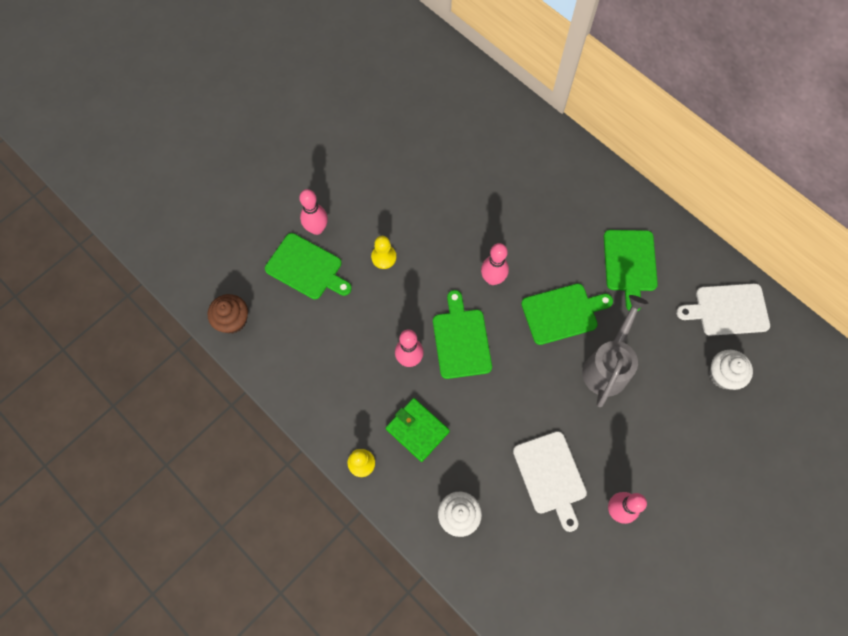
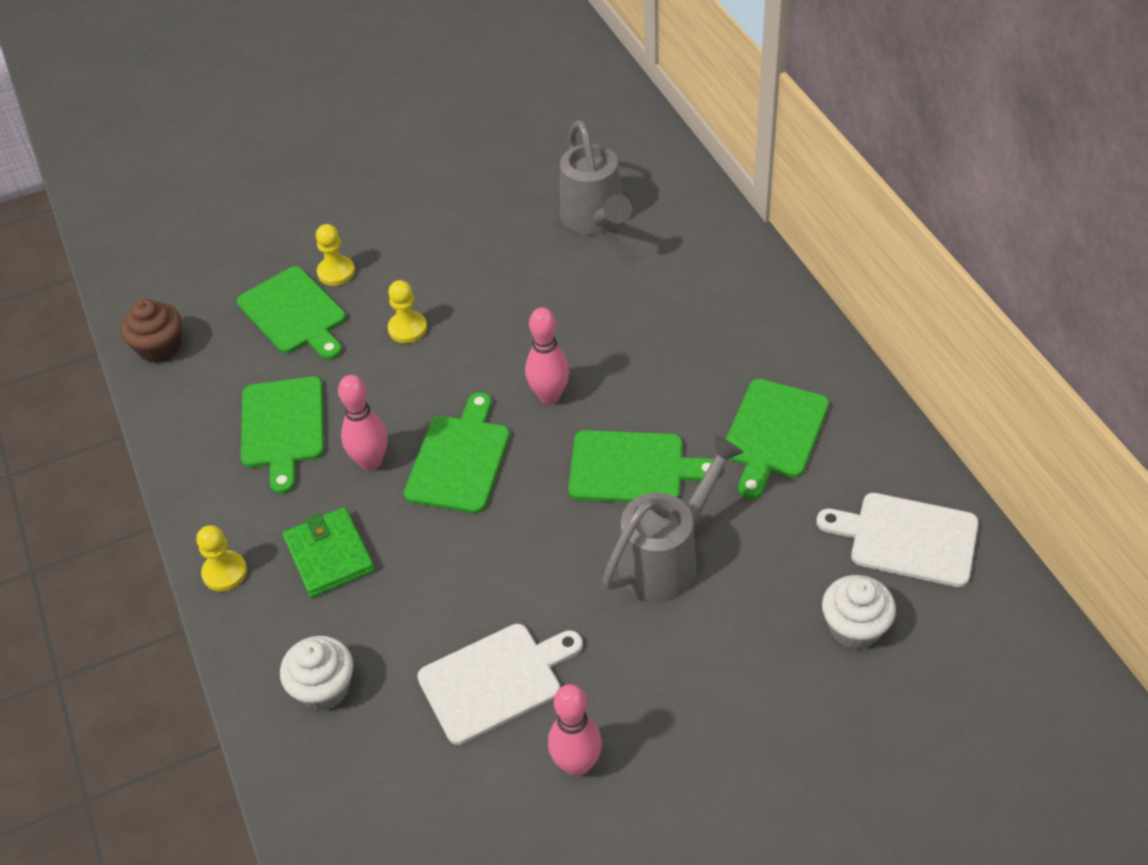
camera: 25 degrees right, 20 degrees down
(317, 228) = (336, 272): pink bowling pin -> yellow pawn
(343, 352) = (283, 427): none -> green cutting board
(460, 142) = (595, 221): none -> grey watering can
(550, 476) = (495, 680): white cutting board -> white cutting board turned 120 degrees counterclockwise

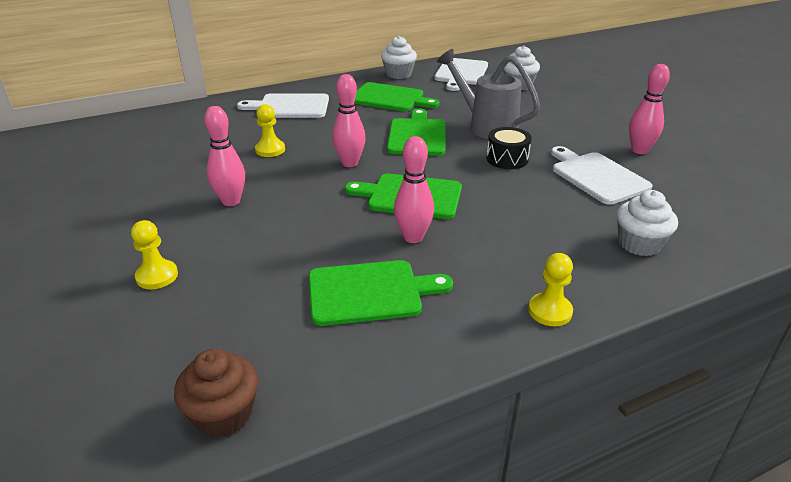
camera: 95 degrees left, 15 degrees down
(294, 313) = (208, 300): green cutting board -> none
(329, 555) = (515, 251): green wallet -> none
(407, 328) = (257, 228): yellow pawn -> yellow pawn (270, 150)
(464, 299) = (231, 201): none -> pink bowling pin
(554, 573) = (507, 159): none -> black drum
(595, 221) = (168, 148): grey watering can -> none
(731, 315) = (290, 107): none -> white cutting board
(886, 444) = (398, 74): none -> white cupcake

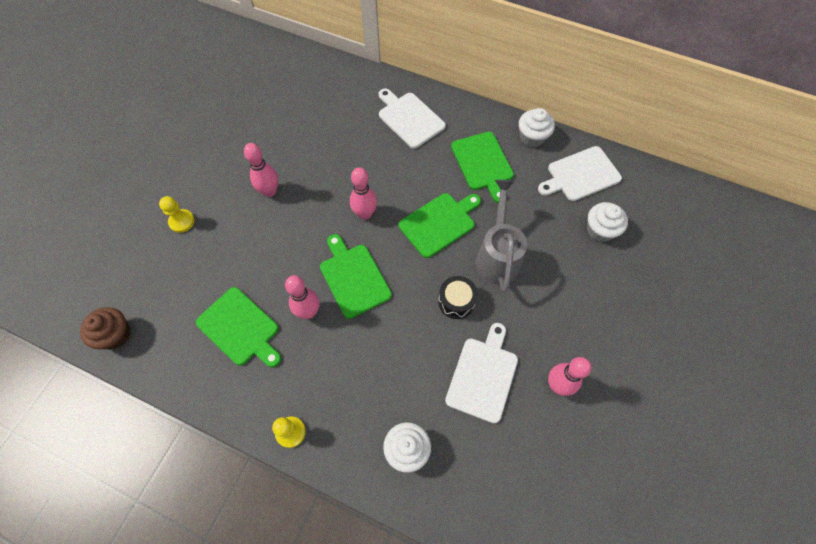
camera: 50 degrees right, 30 degrees up
(270, 150) = (342, 159): yellow pawn -> none

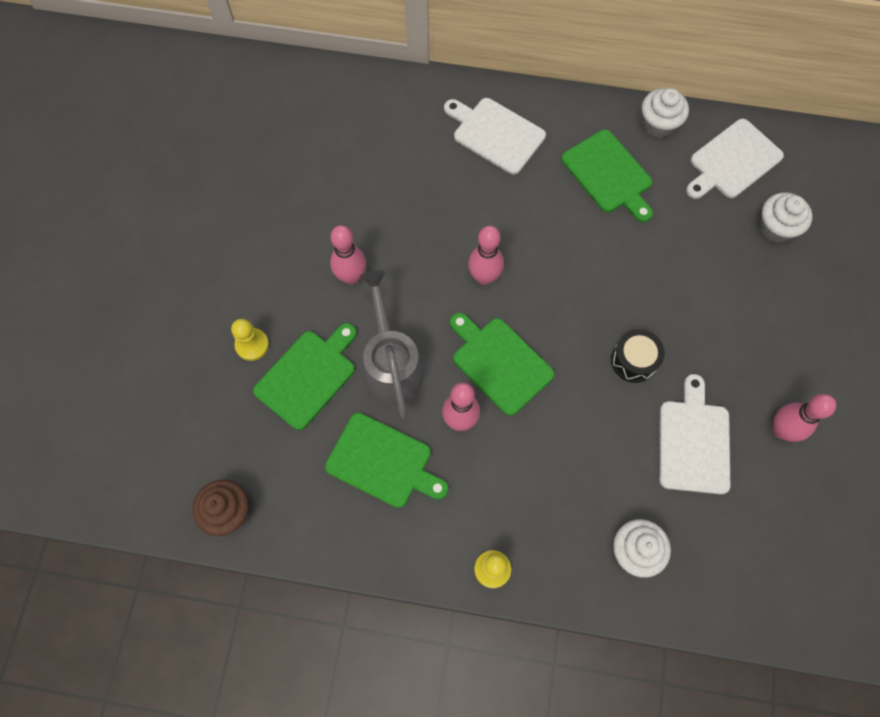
camera: 15 degrees left, 5 degrees up
(439, 223) = (580, 266): green cutting board -> green cutting board (308, 376)
(497, 255) = (664, 290): grey watering can -> grey watering can (392, 365)

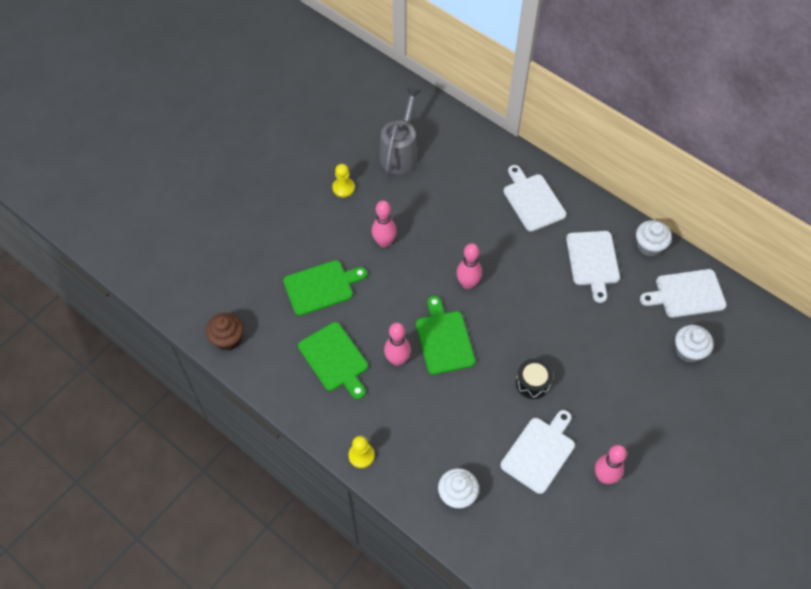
camera: 30 degrees right, 10 degrees down
(252, 345) = (299, 252): yellow pawn -> yellow pawn (343, 188)
(392, 365) = (376, 306): grey watering can -> grey watering can (400, 152)
(609, 174) = (593, 261): green cutting board -> white cutting board

